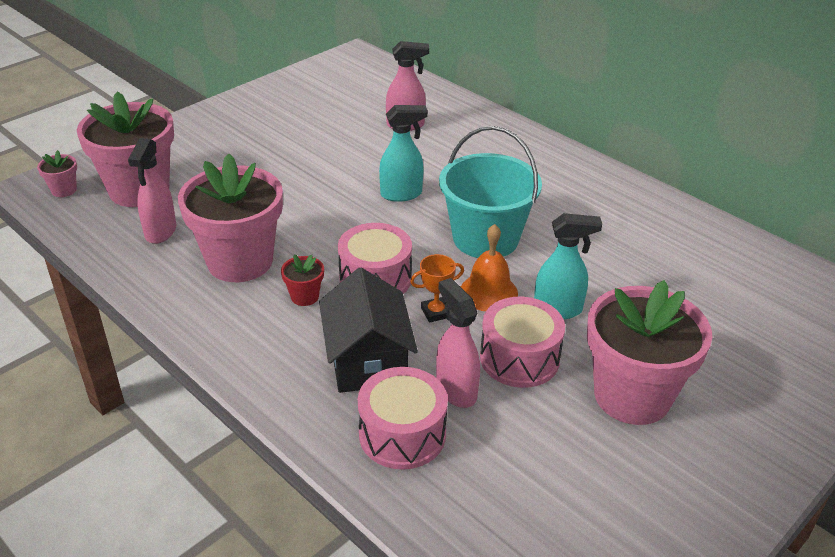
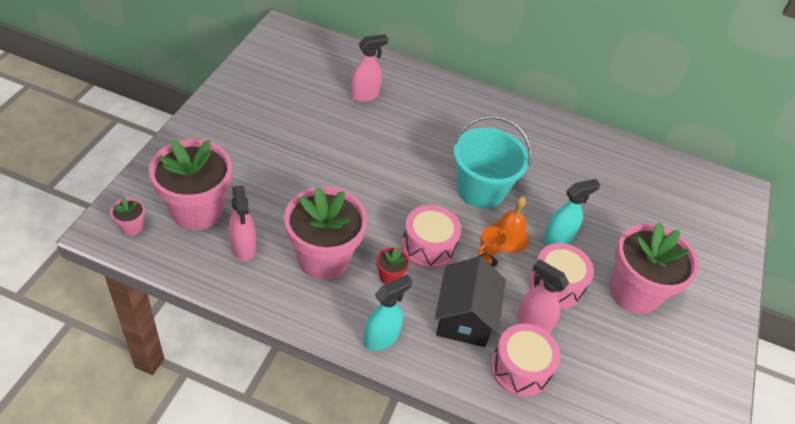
camera: 30 degrees left, 10 degrees up
(368, 360) = (464, 317): black house -> black house turned 45 degrees clockwise
(401, 194) = (401, 164): turquoise spray bottle -> turquoise spray bottle (381, 338)

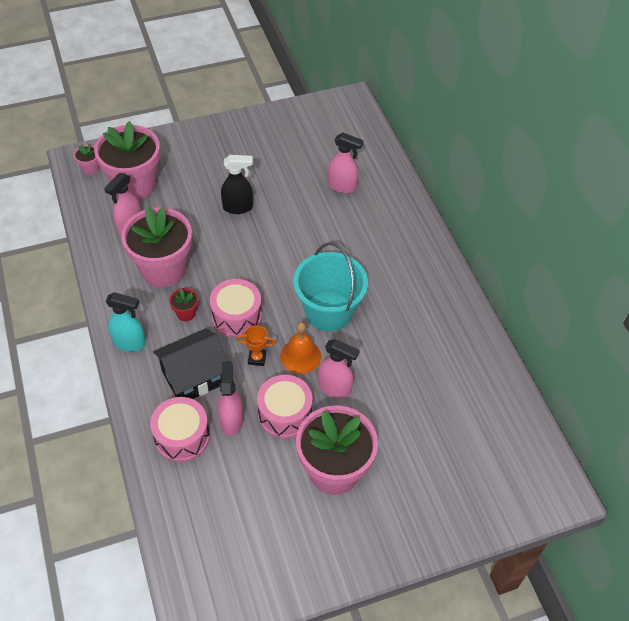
camera: 55 degrees right, 5 degrees up
(311, 165) = (238, 207): none -> black spray bottle
(558, 238) = (335, 388): turquoise spray bottle -> pink spray bottle

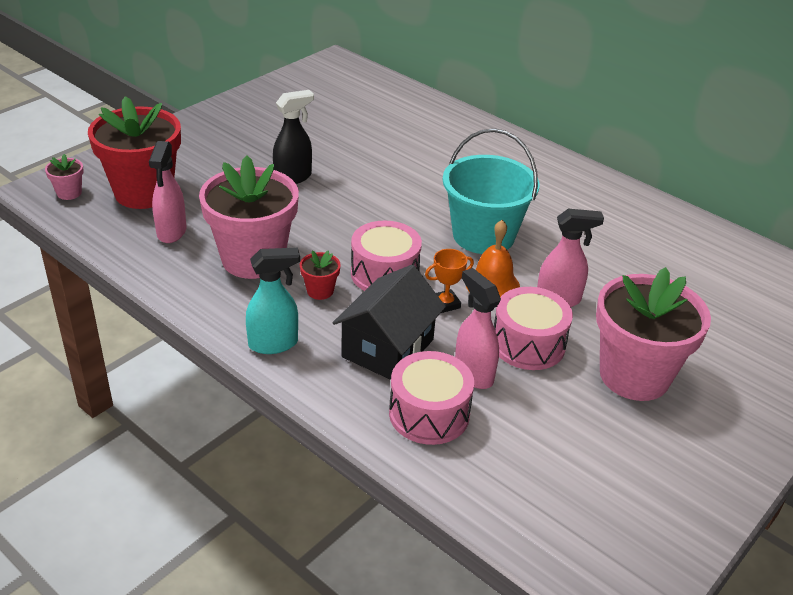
camera: 30 degrees left, 15 degrees down
(134, 185) = (144, 192): pink flower pot -> red flower pot
(342, 186) = (394, 129): pink spray bottle -> none

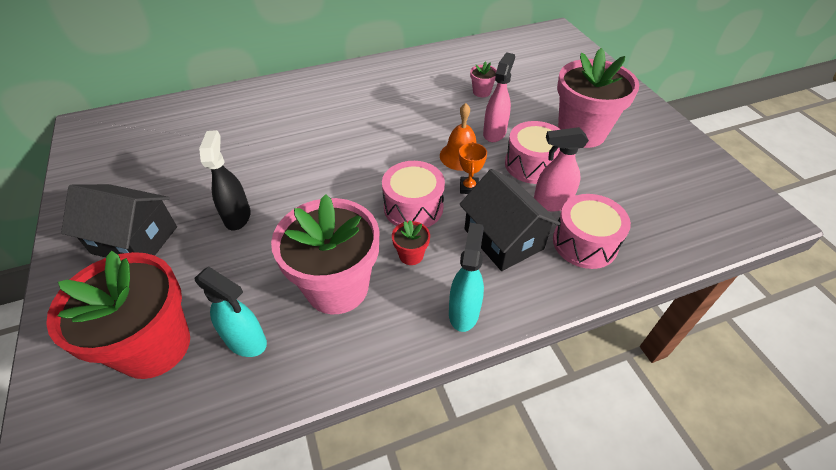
camera: 60 degrees left, 10 degrees up
(69, 193) = (85, 428): pink flower pot -> pink flower pot (481, 92)
(171, 232) = (246, 341): pink spray bottle -> turquoise spray bottle
(232, 140) = (135, 240): none -> black house
(483, 235) = (403, 138): turquoise bucket -> none

